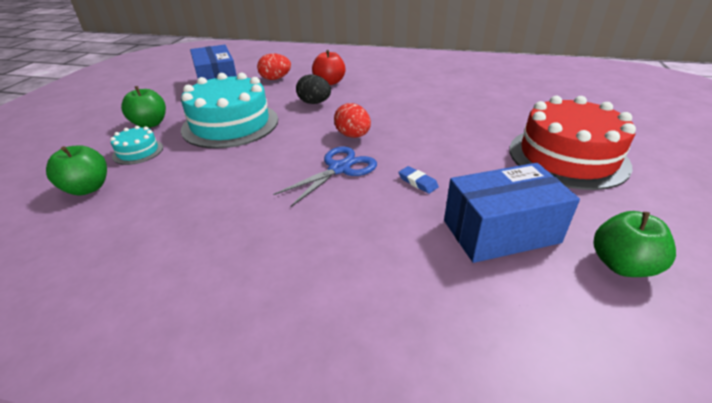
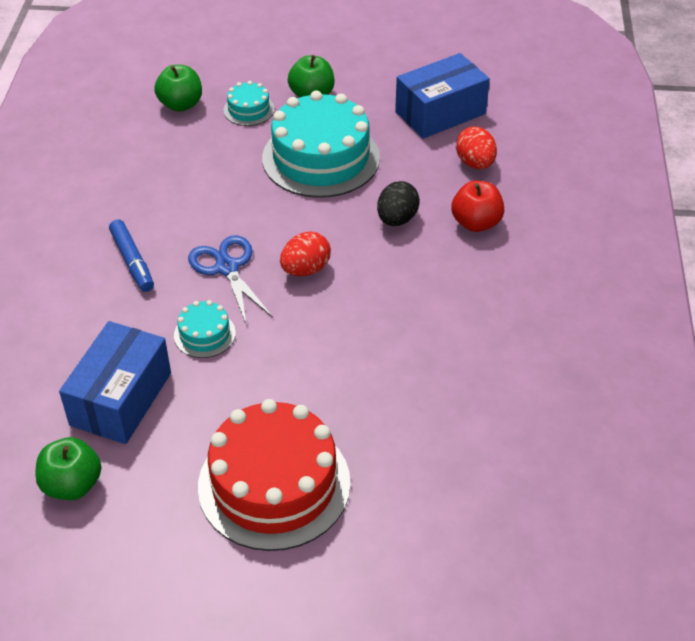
camera: 80 degrees right, 10 degrees up
(311, 223) = (132, 261): none -> blue marker
(339, 169) = (227, 268): blue scissors -> blue scissors turned 150 degrees counterclockwise
(418, 182) = (204, 334): blue eraser -> turquoise cake
(500, 231) = (121, 399): blue box -> blue box turned 45 degrees clockwise

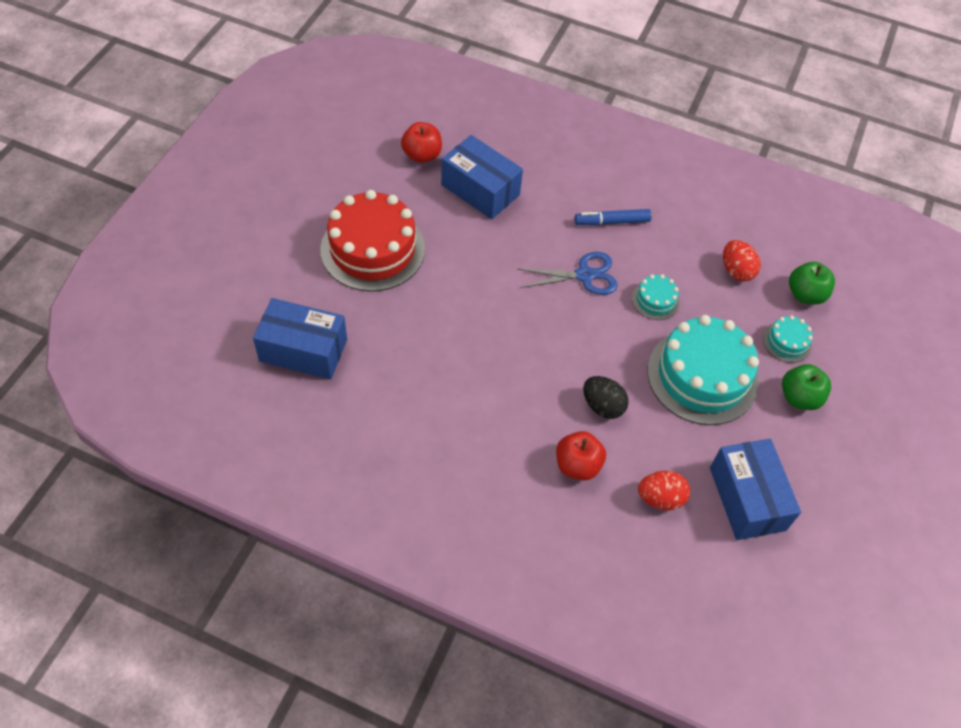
camera: 105 degrees right, 10 degrees up
(72, 485) = (422, 155): green apple -> red apple
(204, 334) = (520, 245): turquoise cake -> turquoise cake (655, 300)
(305, 269) = (564, 323): red egg -> red egg (736, 271)
(472, 500) = (303, 350): none -> blue box

